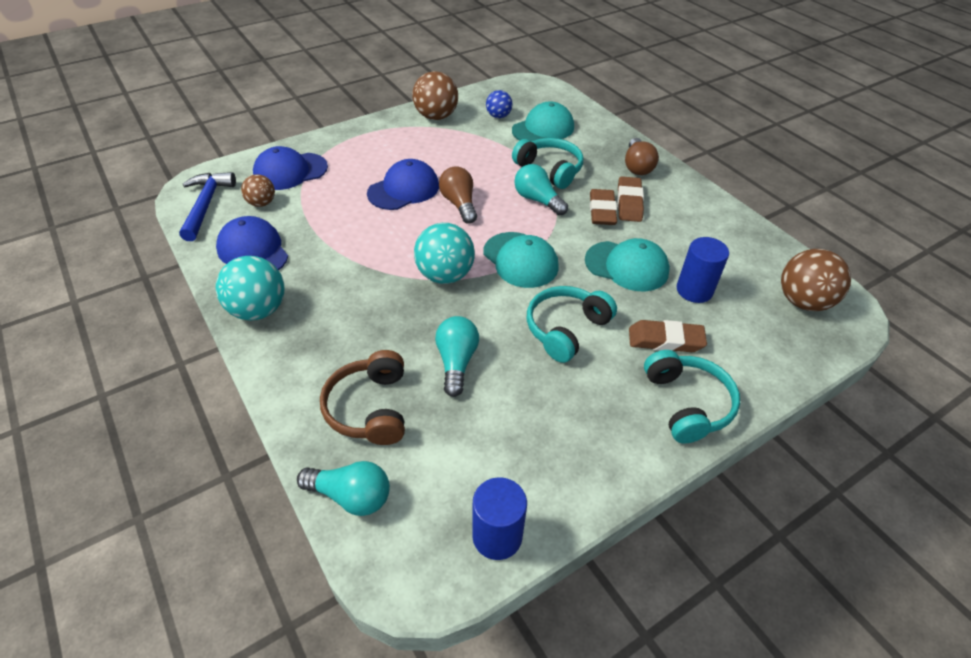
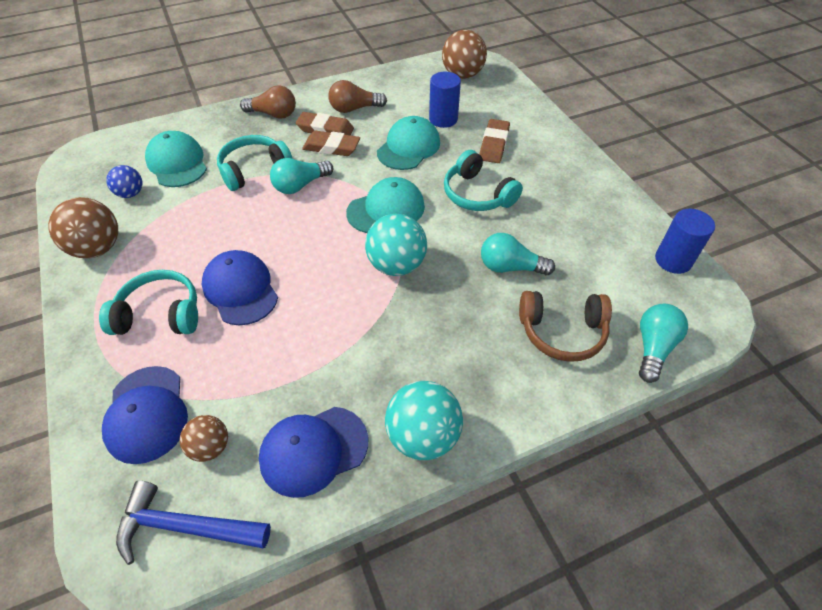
camera: 80 degrees left, 5 degrees up
(459, 204) = (286, 244): brown light bulb -> brown light bulb (354, 109)
(687, 404) = (554, 148): turquoise headphones -> turquoise headphones (160, 314)

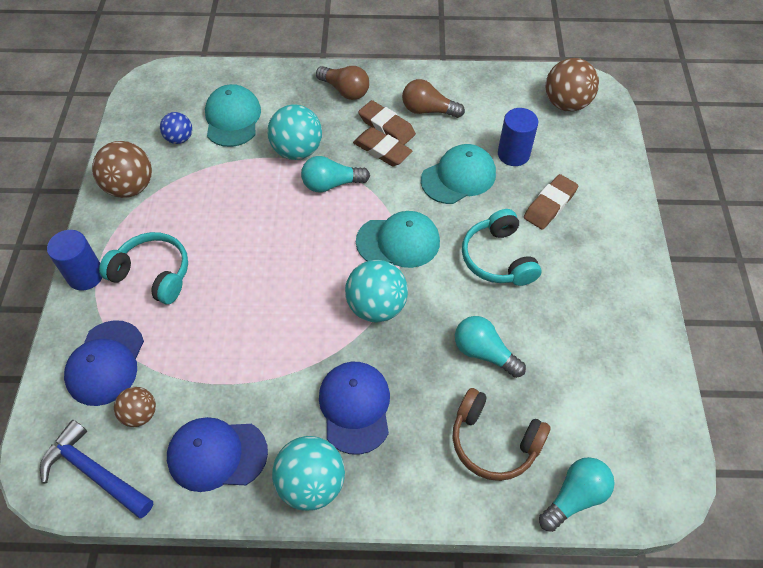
camera: 25 degrees right, 5 degrees up
(240, 289) = (228, 276): blue cap -> blue cap (355, 407)
(254, 170) = (297, 151): turquoise headphones -> turquoise ball
(673, 260) = (659, 414): blue cylinder -> blue cylinder (85, 275)

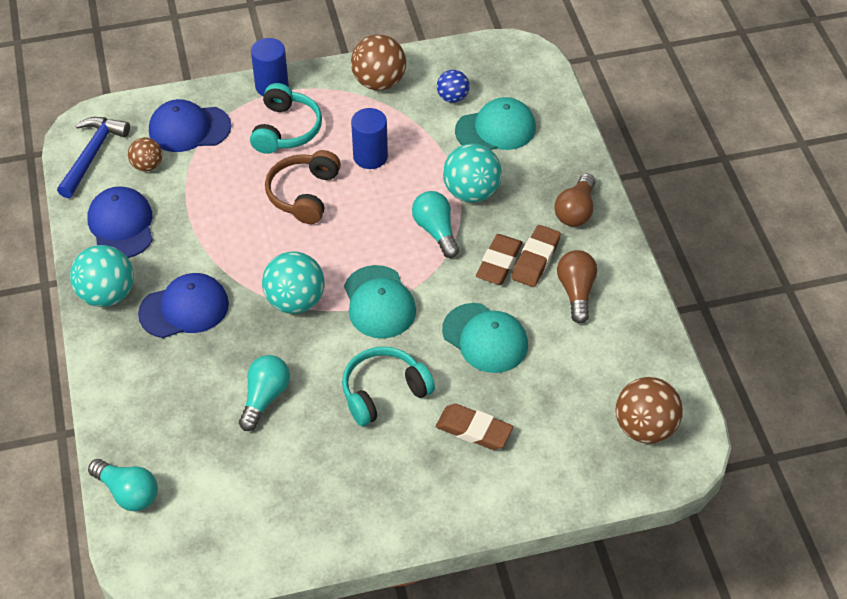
camera: 75 degrees right, 5 degrees down
(494, 441) = (171, 420): brown headphones -> brown headphones (304, 194)
(513, 154) = (538, 384): blue cylinder -> blue cylinder (370, 156)

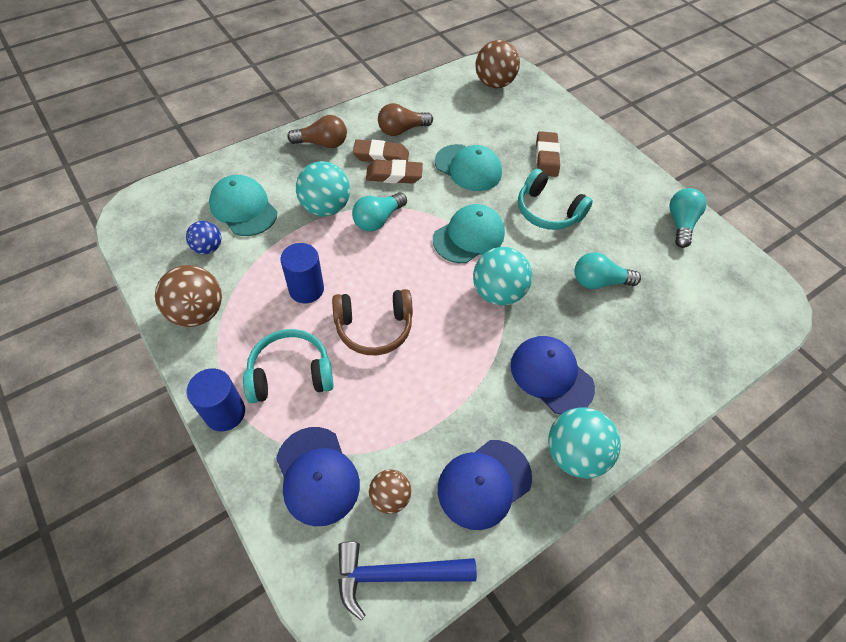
camera: 115 degrees left, 5 degrees up
(128, 492) = (738, 342): turquoise light bulb -> turquoise light bulb (680, 224)
(485, 338) = (468, 168): turquoise cap -> turquoise cap turned 105 degrees clockwise

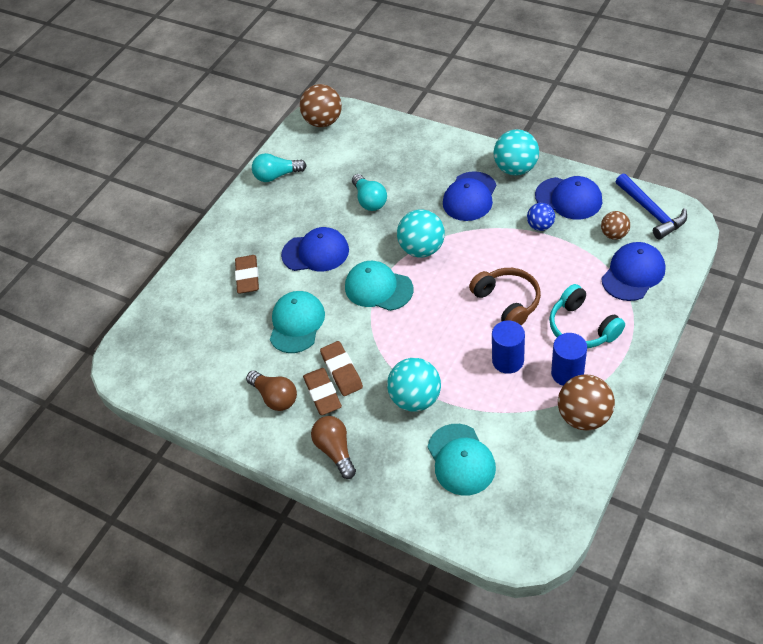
camera: 105 degrees left, 5 degrees down
(208, 248) = (522, 455): blue ball -> blue ball (540, 226)
(225, 413) = (639, 345): blue cylinder -> blue cylinder (567, 373)
(243, 208) = (461, 459): turquoise cap -> turquoise cap turned 45 degrees counterclockwise
(378, 220) = (403, 354): turquoise light bulb -> none
(494, 84) = (156, 357): brown ball -> brown ball (323, 121)
(546, 157) = (247, 277): brown eraser -> brown eraser turned 75 degrees counterclockwise
(547, 211) = (315, 252): turquoise headphones -> blue cap

